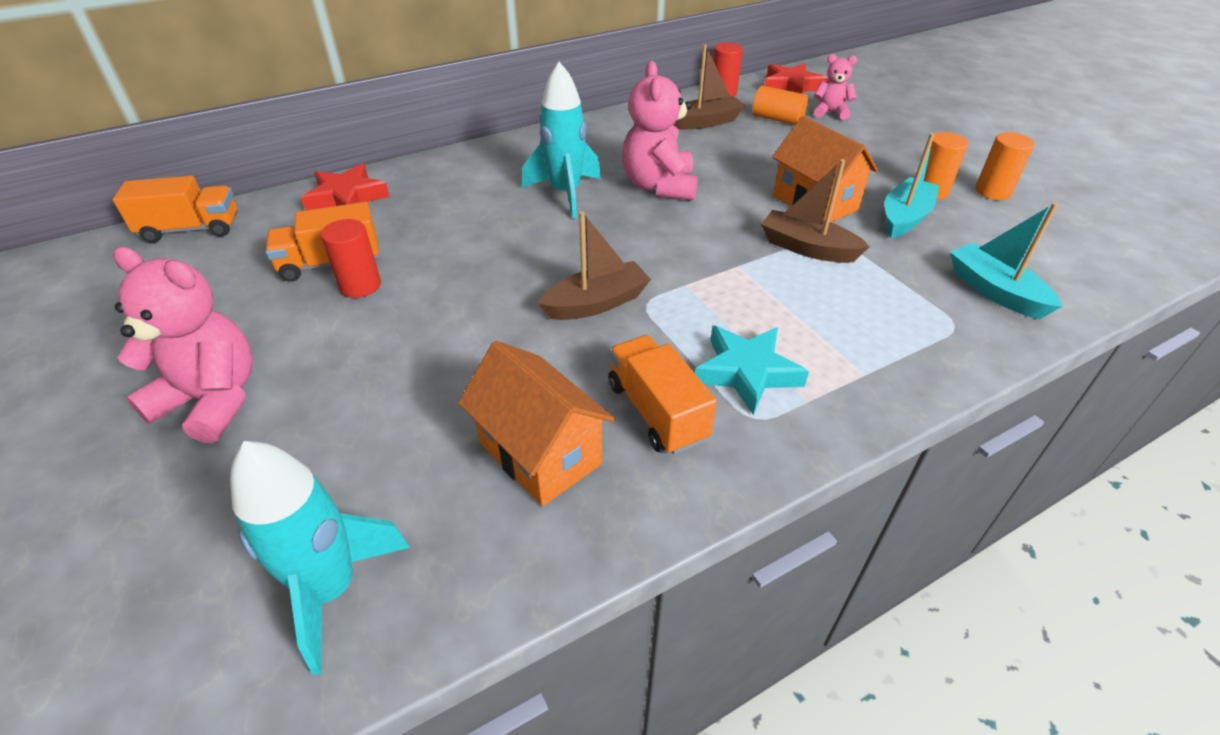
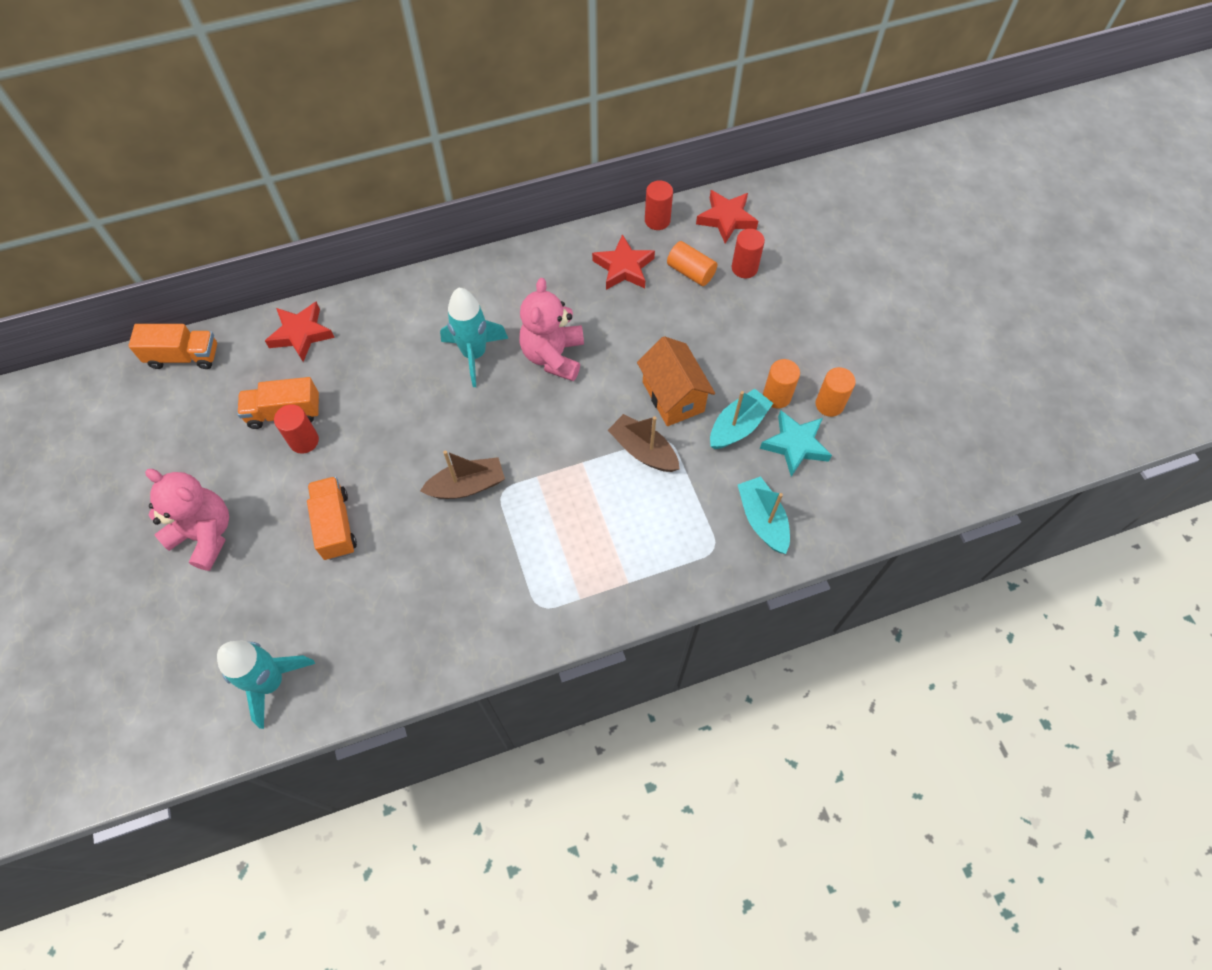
camera: 10 degrees right, 20 degrees up
(540, 453) = (400, 611): orange house -> none
(657, 412) = (480, 591): orange truck -> orange truck (335, 525)
(705, 122) = (623, 267): brown boat -> red star
(747, 372) = (549, 568): turquoise star -> turquoise star (795, 445)
(830, 112) = (744, 268): pink teddy bear -> red cylinder

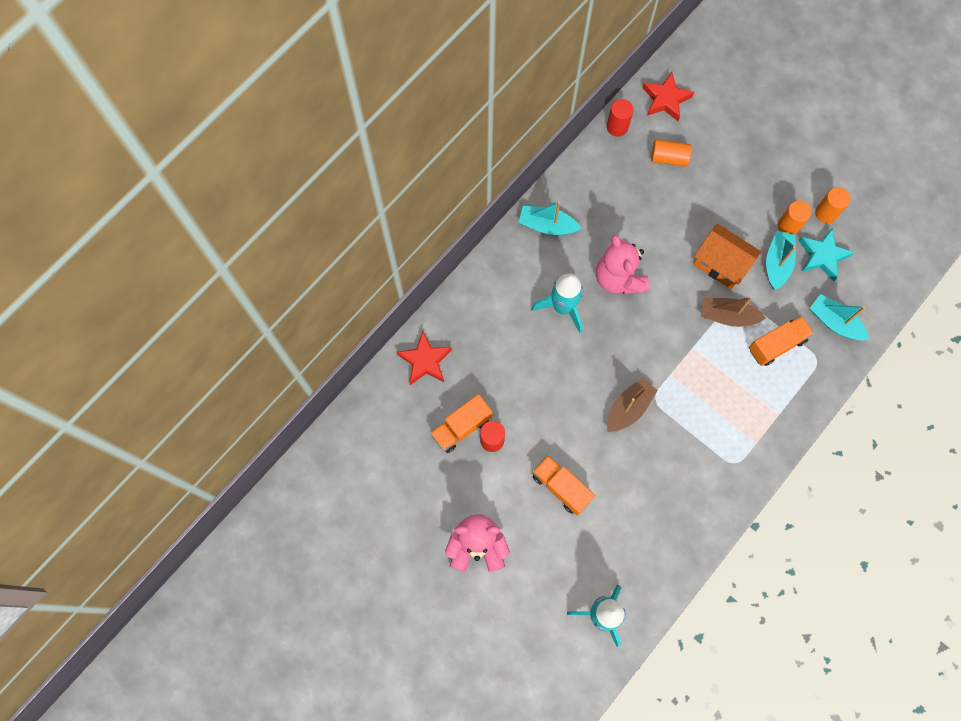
camera: 30 degrees left, 10 degrees up
(184, 356) = (352, 427): orange truck -> orange truck (776, 345)
(518, 273) = (547, 225): none -> turquoise boat
(623, 267) = (619, 180): red star -> none
(744, 268) = (704, 134): red cylinder -> none

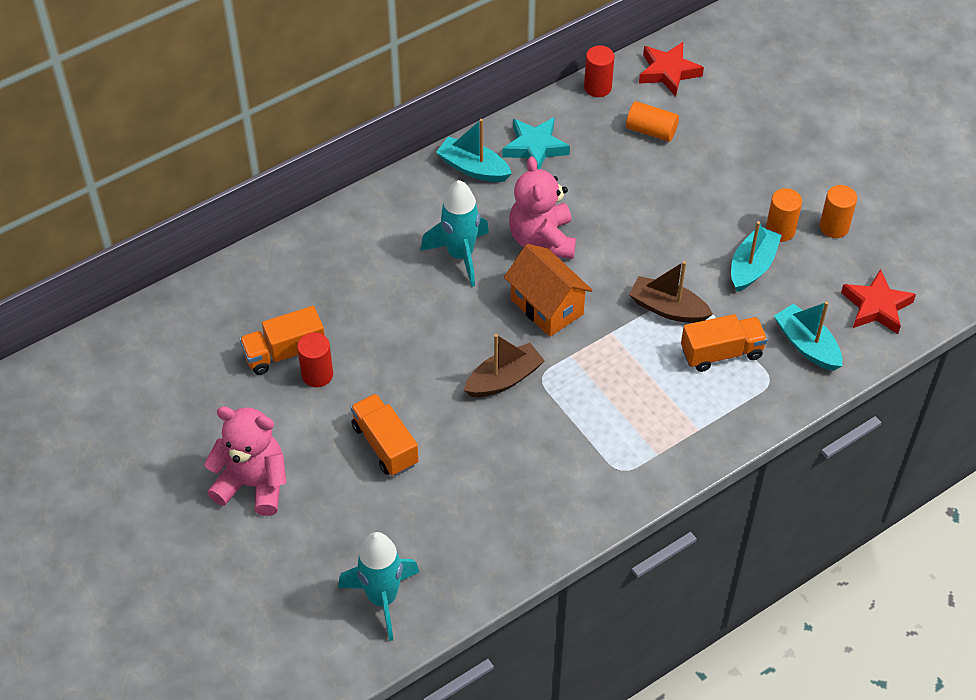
camera: 15 degrees right, 20 degrees down
(425, 361) = (268, 274): red star -> red star (876, 306)
(720, 264) = (678, 252): orange house -> orange house (547, 306)
(822, 256) = (814, 271): turquoise star -> turquoise star (535, 148)

